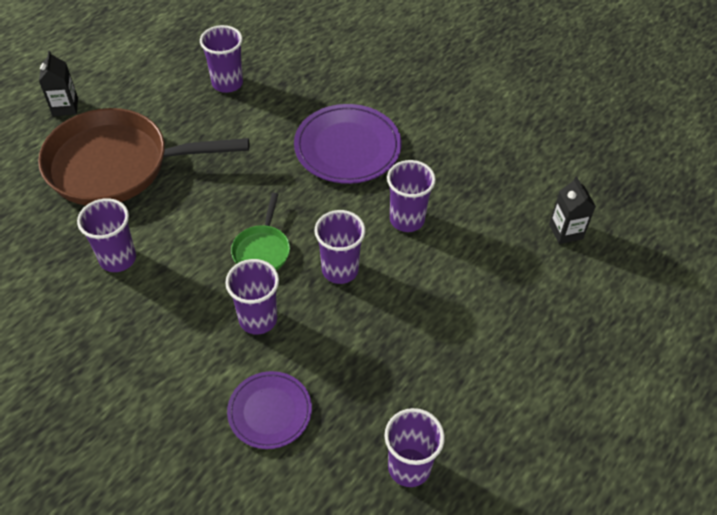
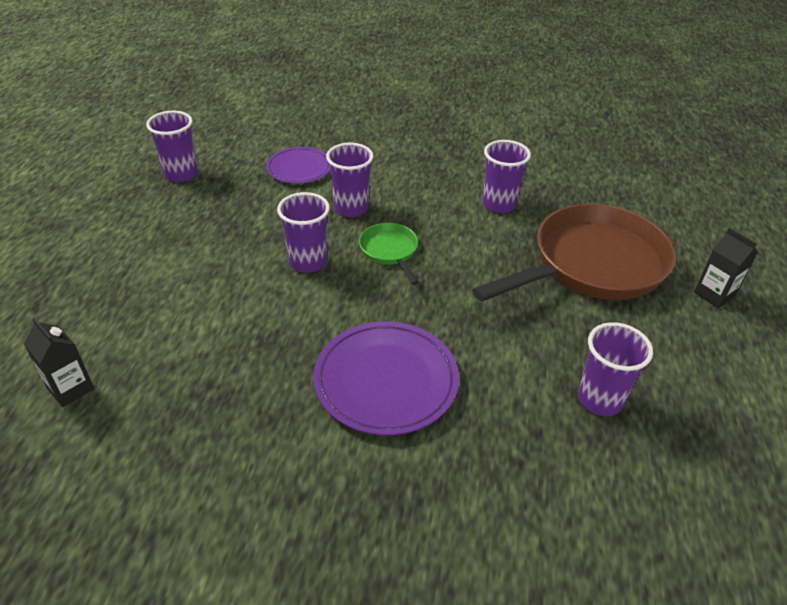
camera: 150 degrees right, 10 degrees down
(407, 219) = (267, 329): purple cup -> none

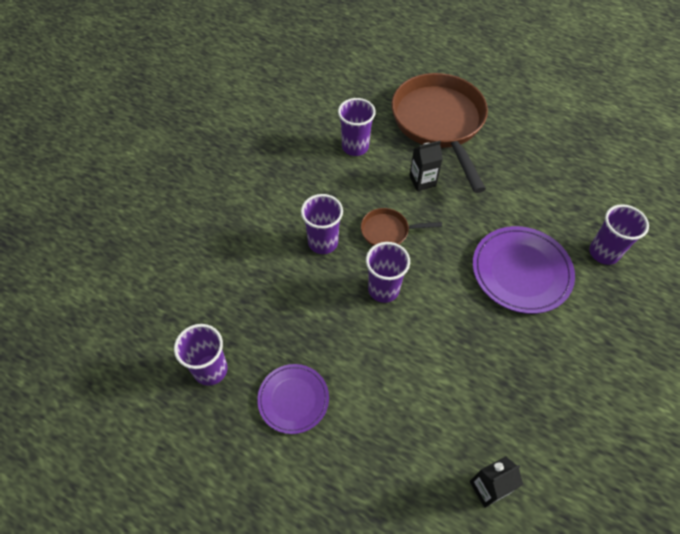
camera: 70 degrees left, 15 degrees up
(299, 168) = (246, 266): purple plate -> purple plate (293, 399)
(390, 251) = (388, 231): green pan -> brown pan
(599, 399) = (557, 168): purple cup -> purple cup (603, 253)
(714, 294) = (484, 79): black carton -> black carton (422, 181)

